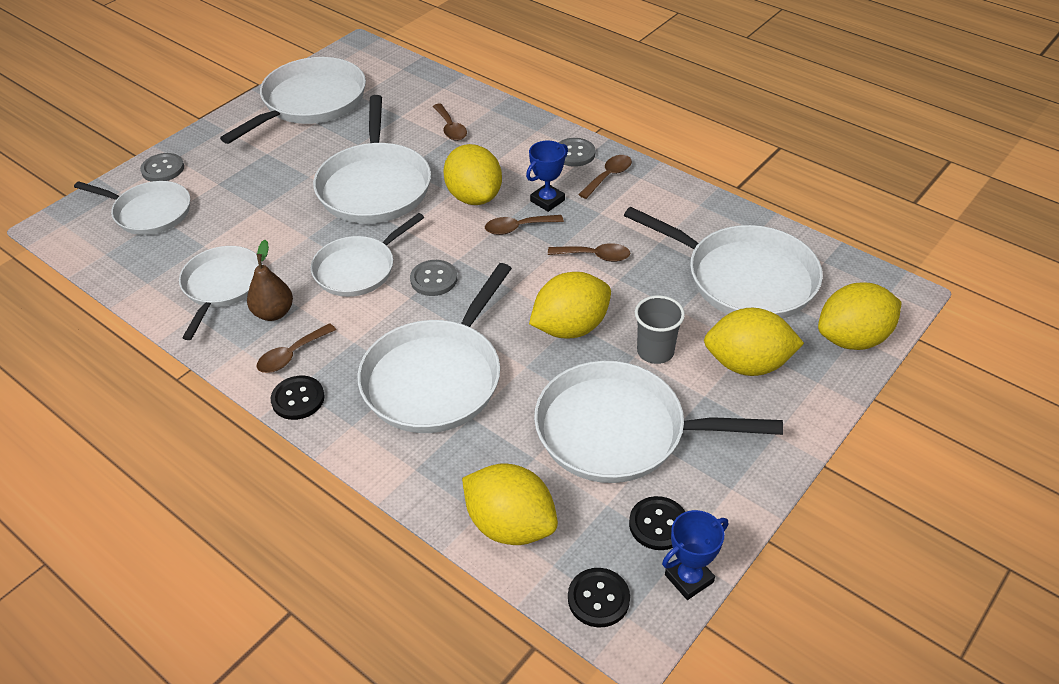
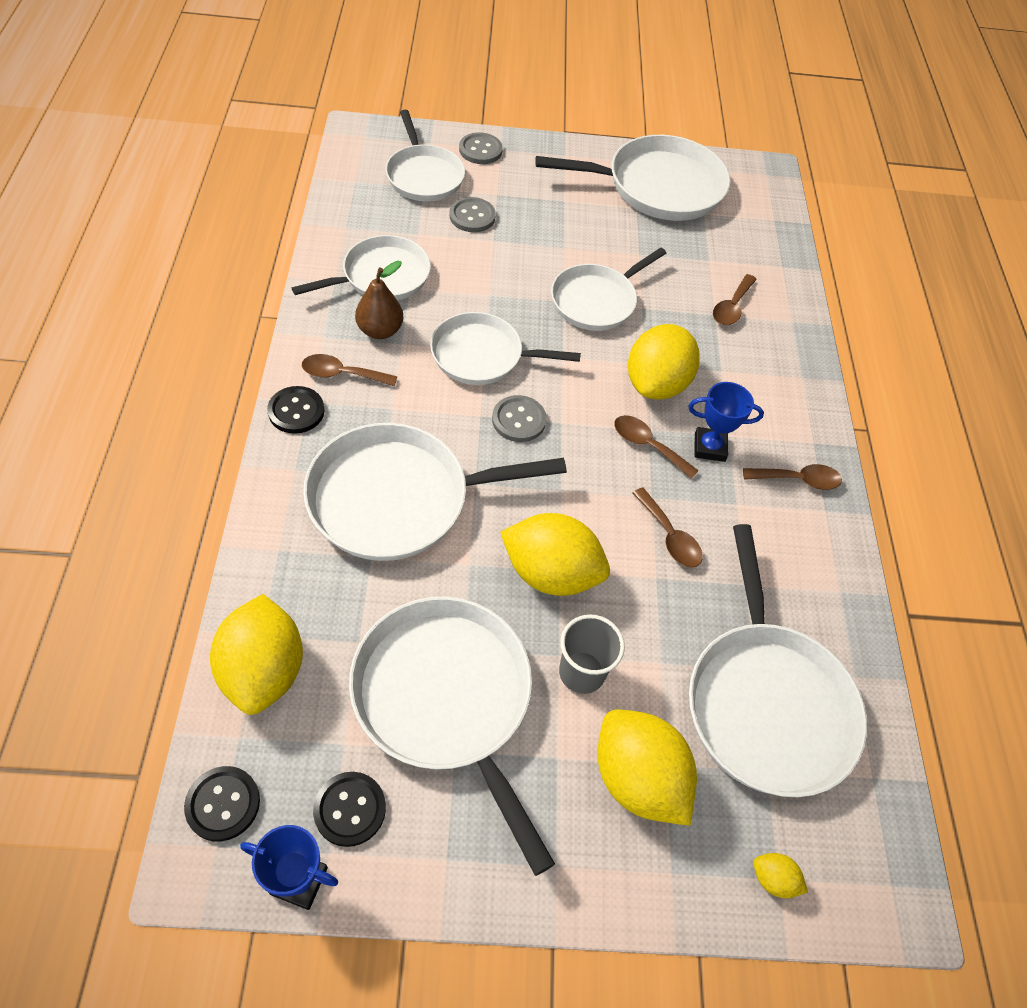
camera: 45 degrees right, 10 degrees up
(374, 186) = (596, 301): white pan -> white pan, size x0.65
(574, 154) = (801, 429): grey button -> grey button (472, 216)
(852, 339) = (773, 879): yellow lemon -> yellow lemon, size x0.43

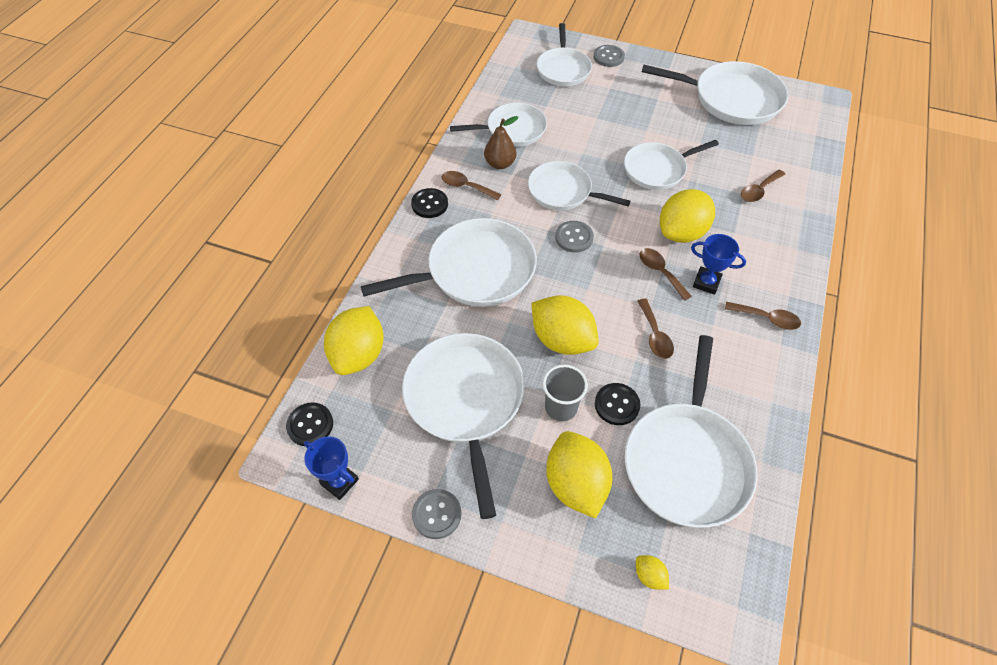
camera: 25 degrees right, 0 degrees up
(350, 809) = (383, 449): black button -> black button (617, 405)
(397, 499) = (475, 271): white pan -> white pan turned 150 degrees clockwise
(472, 216) = (587, 100): grey button -> grey button (437, 514)

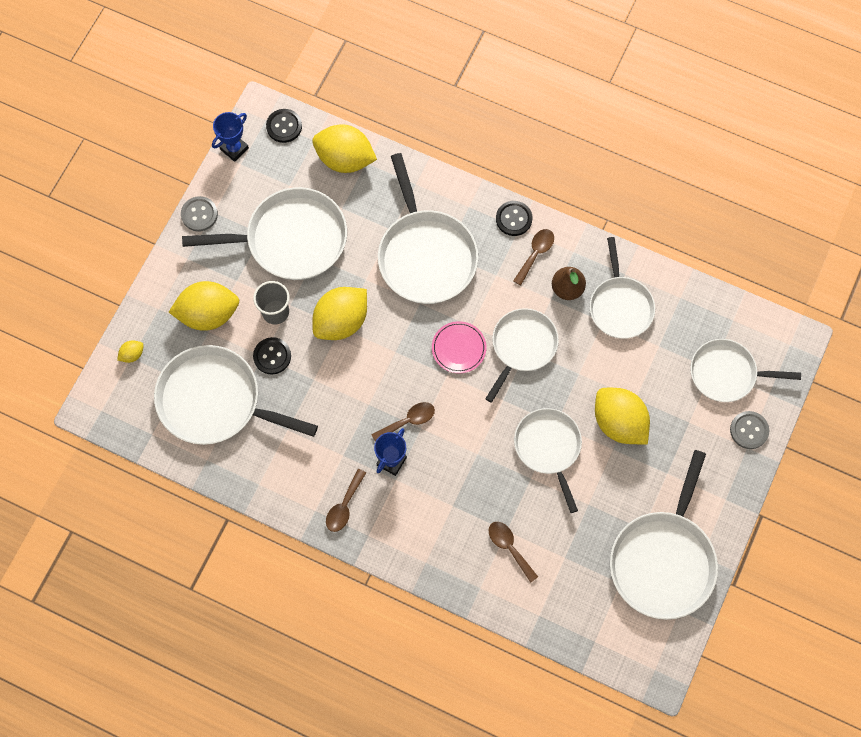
camera: 95 degrees right, 15 degrees up
(574, 237) = (459, 348): grey button -> pink plate
(655, 335) = (337, 401): brown spoon -> none
(681, 232) = (456, 452): yellow lemon -> yellow lemon (619, 423)

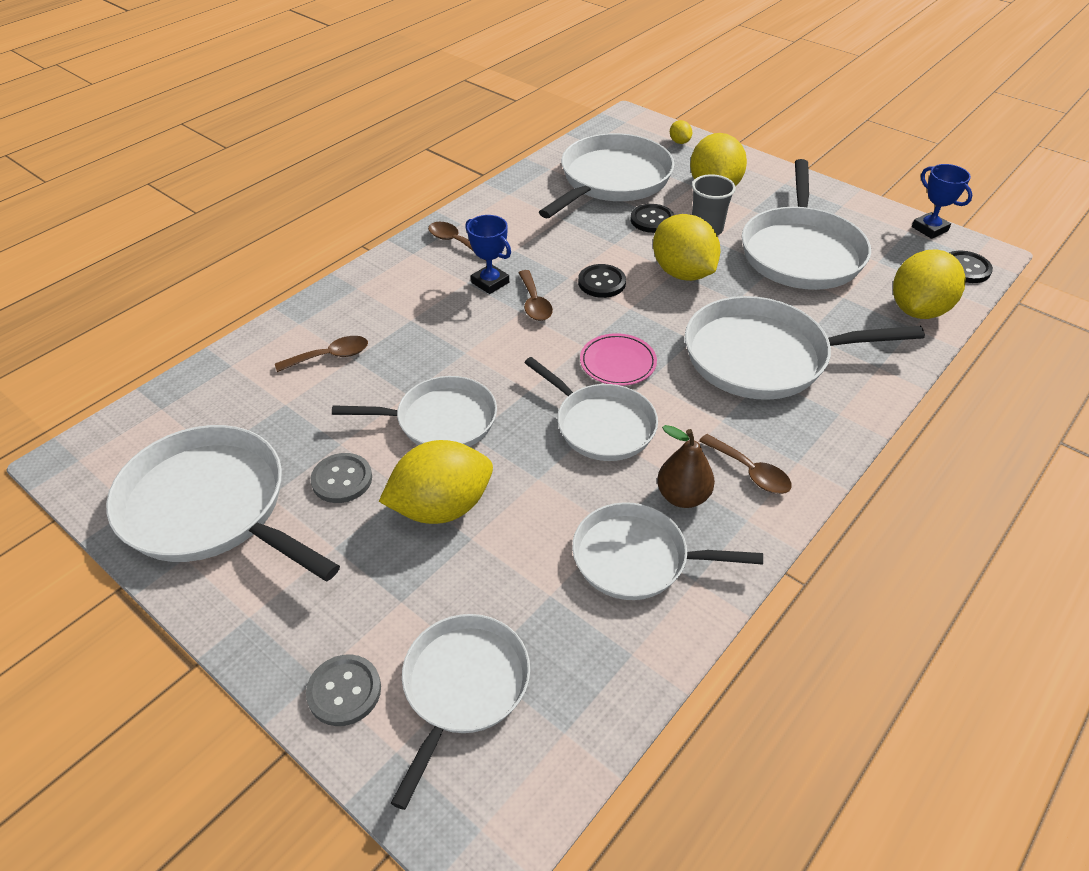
camera: 105 degrees right, 25 degrees down
(199, 214) = (840, 196): grey button -> grey button (342, 479)
(514, 219) = (814, 459): black button -> black button (601, 282)

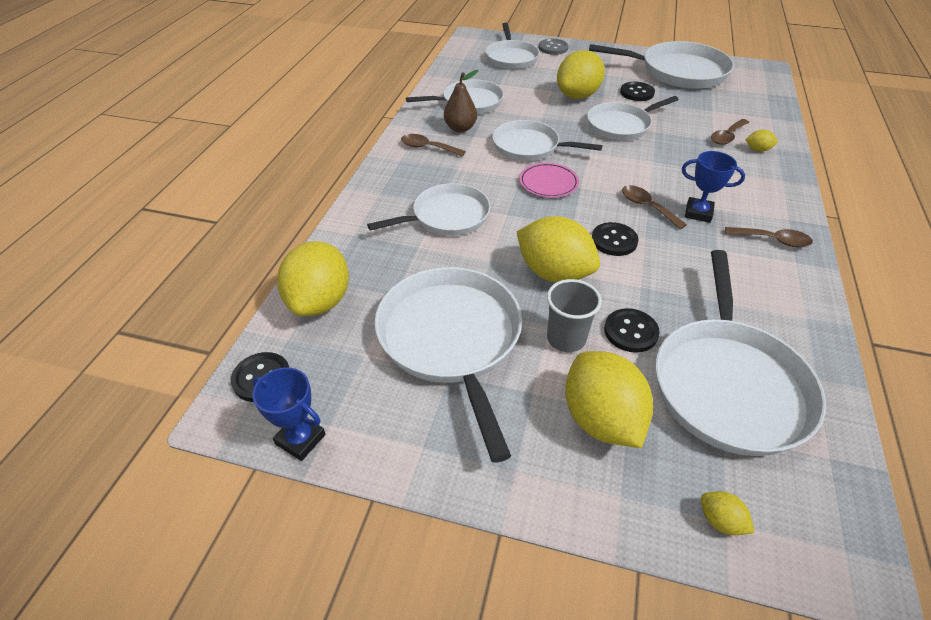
camera: 155 degrees right, 0 degrees up
(324, 328) = (757, 150): none -> yellow lemon
(342, 479) = (637, 93): grey button -> black button
(763, 357) = (447, 216): white pan -> white pan, size x0.65

